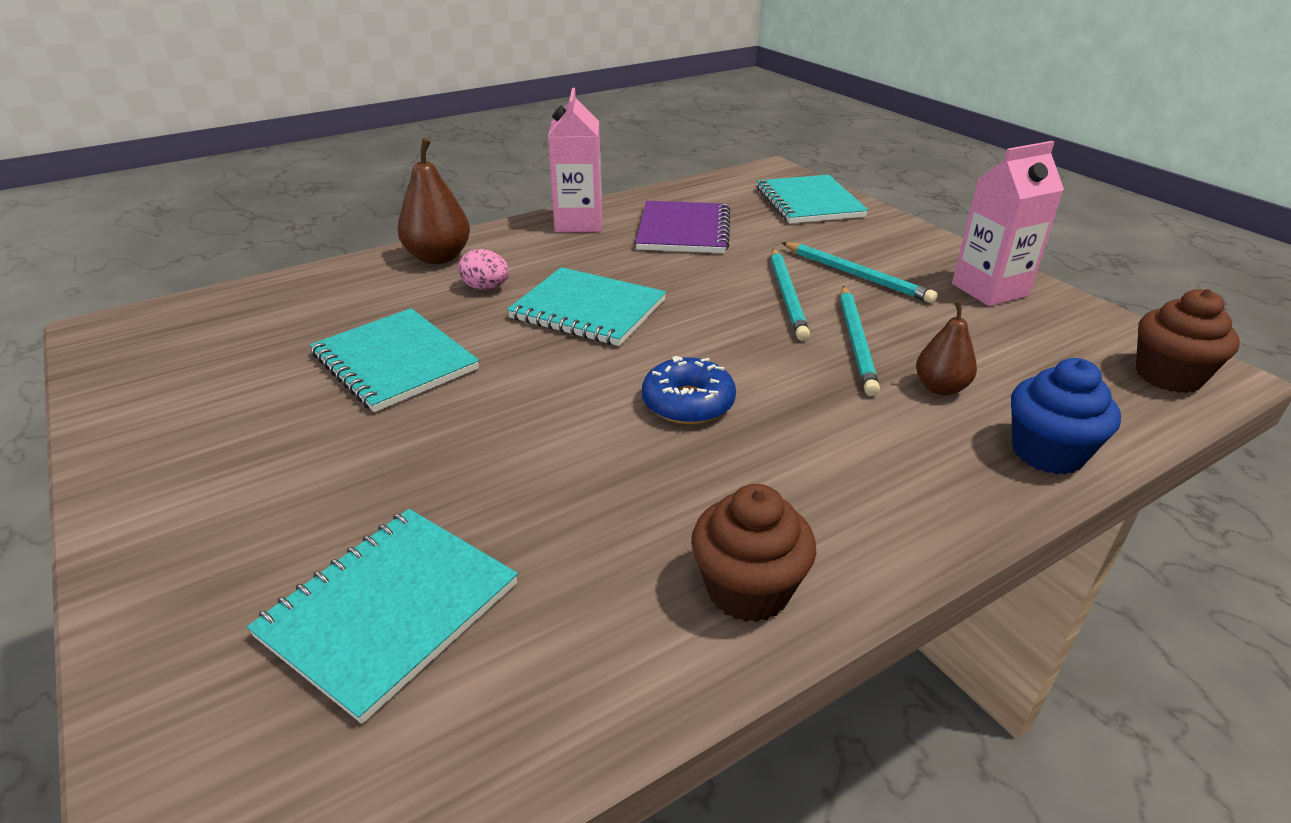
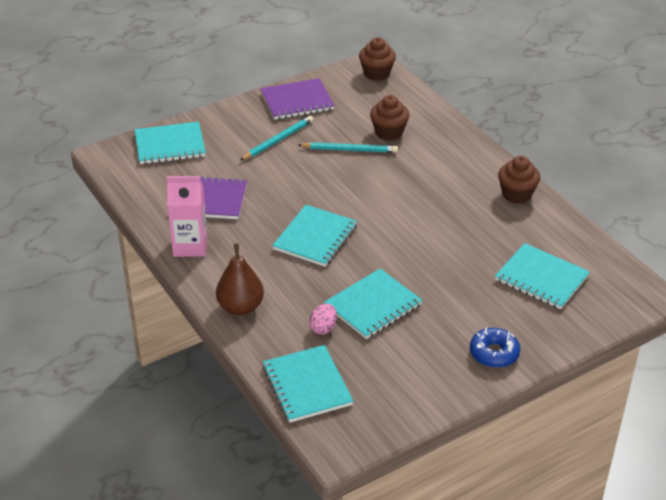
camera: 90 degrees left, 5 degrees up
(247, 306) = (307, 385): none -> turquoise notebook
(486, 288) = (286, 280): pink egg -> pink egg (323, 328)
(688, 403) = (405, 204): blue donut -> blue donut (494, 353)
(787, 296) = (301, 166): turquoise pencil -> none
(940, 388) = (389, 132): brown pear -> brown cupcake
(989, 290) = (297, 101): pink carton -> purple notebook
(1047, 452) = (432, 115): blue cupcake -> none

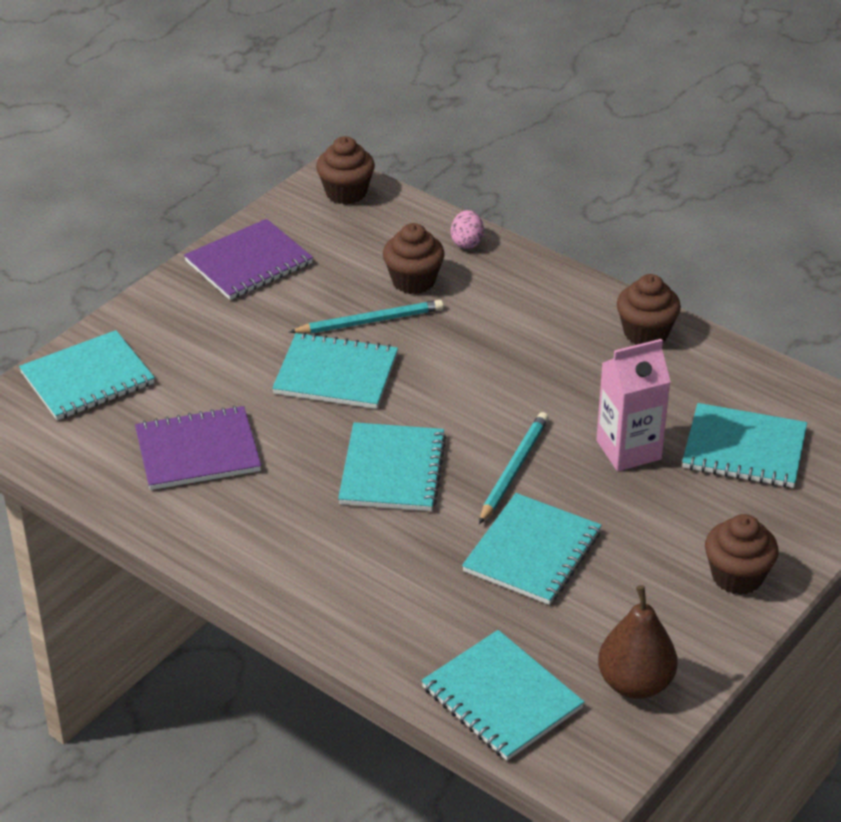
camera: 20 degrees left, 0 degrees up
(190, 246) = (209, 531): pink carton -> pink carton (628, 450)
(240, 307) = (339, 607): brown pear -> brown pear (635, 683)
(278, 140) = (253, 331): turquoise pencil -> turquoise pencil (513, 469)
(313, 175) = (336, 374): none -> turquoise notebook
(323, 328) = (478, 605): pink egg -> pink egg (467, 242)
(494, 353) = (737, 576): blue donut -> brown cupcake

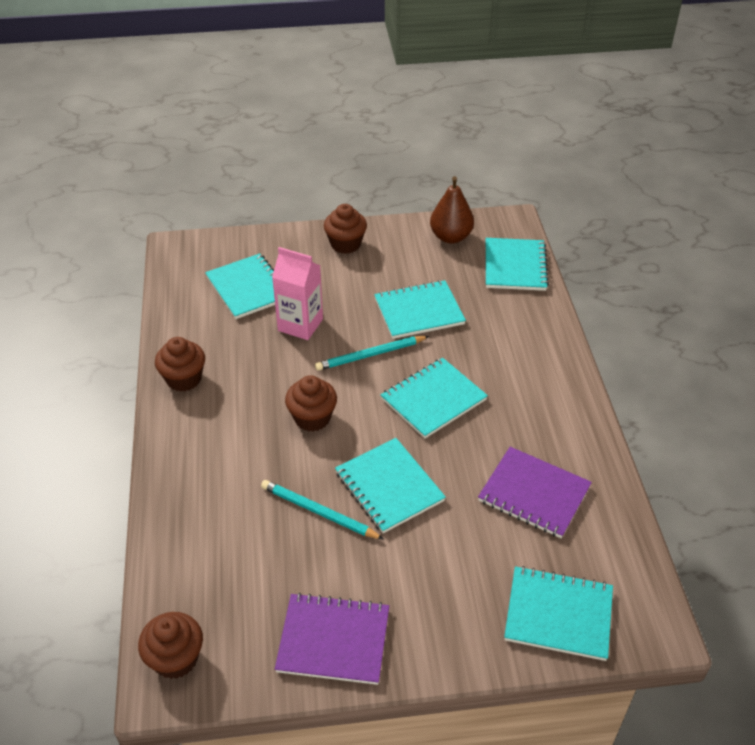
camera: 135 degrees left, 5 degrees up
(413, 281) = (249, 524): brown cupcake -> brown cupcake (312, 418)
(467, 242) = (171, 529): pink egg -> none

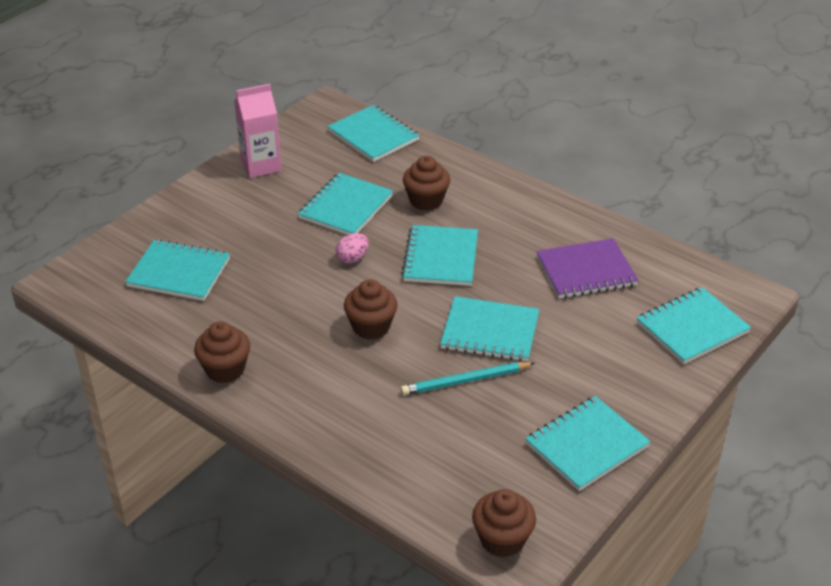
camera: 45 degrees left, 5 degrees down
(300, 325) = (265, 272): pink carton -> pink carton (261, 165)
(333, 640) = (586, 445): purple notebook -> turquoise notebook
(345, 244) = (215, 193): brown cupcake -> brown cupcake (426, 200)
(370, 355) = (352, 258): turquoise pencil -> pink egg
(450, 237) = (295, 142): brown pear -> none

